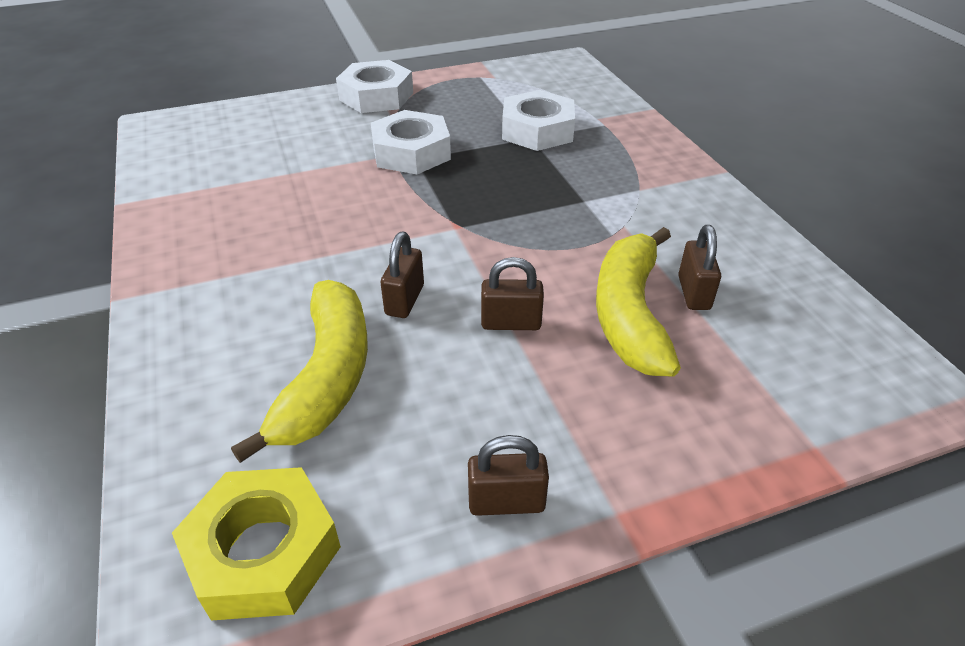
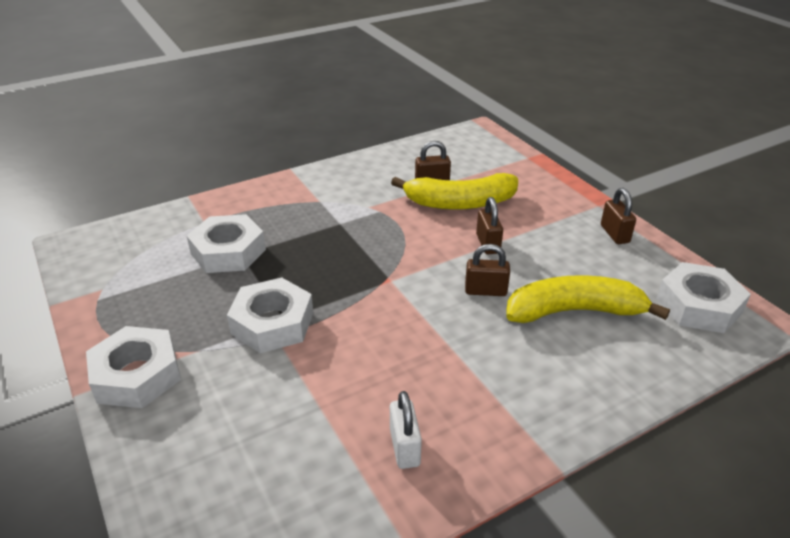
camera: 100 degrees left, 5 degrees down
(212, 210) = (404, 447): none -> white padlock
(263, 552) = (699, 305): yellow nut -> white nut

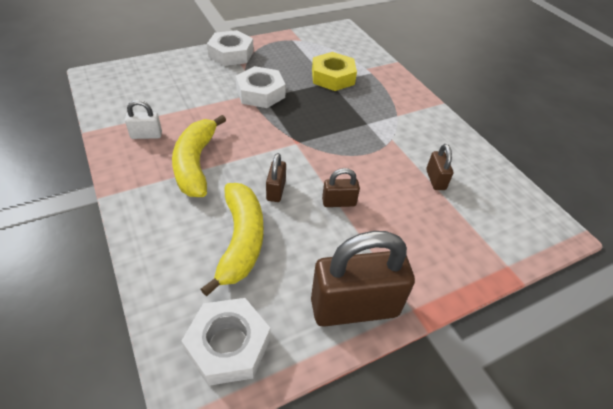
camera: 90 degrees right, 10 degrees up
(228, 252) = (333, 77): white nut -> yellow nut
(460, 203) = (403, 194): yellow banana -> yellow banana (196, 163)
(614, 234) = (354, 307): brown padlock -> brown padlock, size x2.12

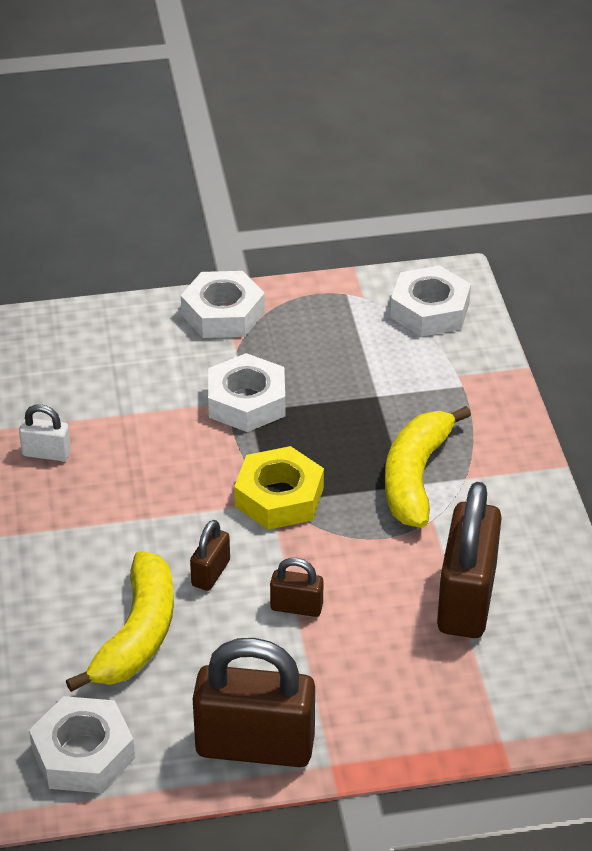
camera: 20 degrees right, 5 degrees down
(196, 163) = (107, 512): yellow banana -> yellow banana (416, 477)
(333, 77) = (386, 386): yellow nut -> yellow nut (279, 497)
(337, 42) = (430, 310): none -> white nut
(435, 180) = (466, 599): brown padlock -> brown padlock, size x2.12

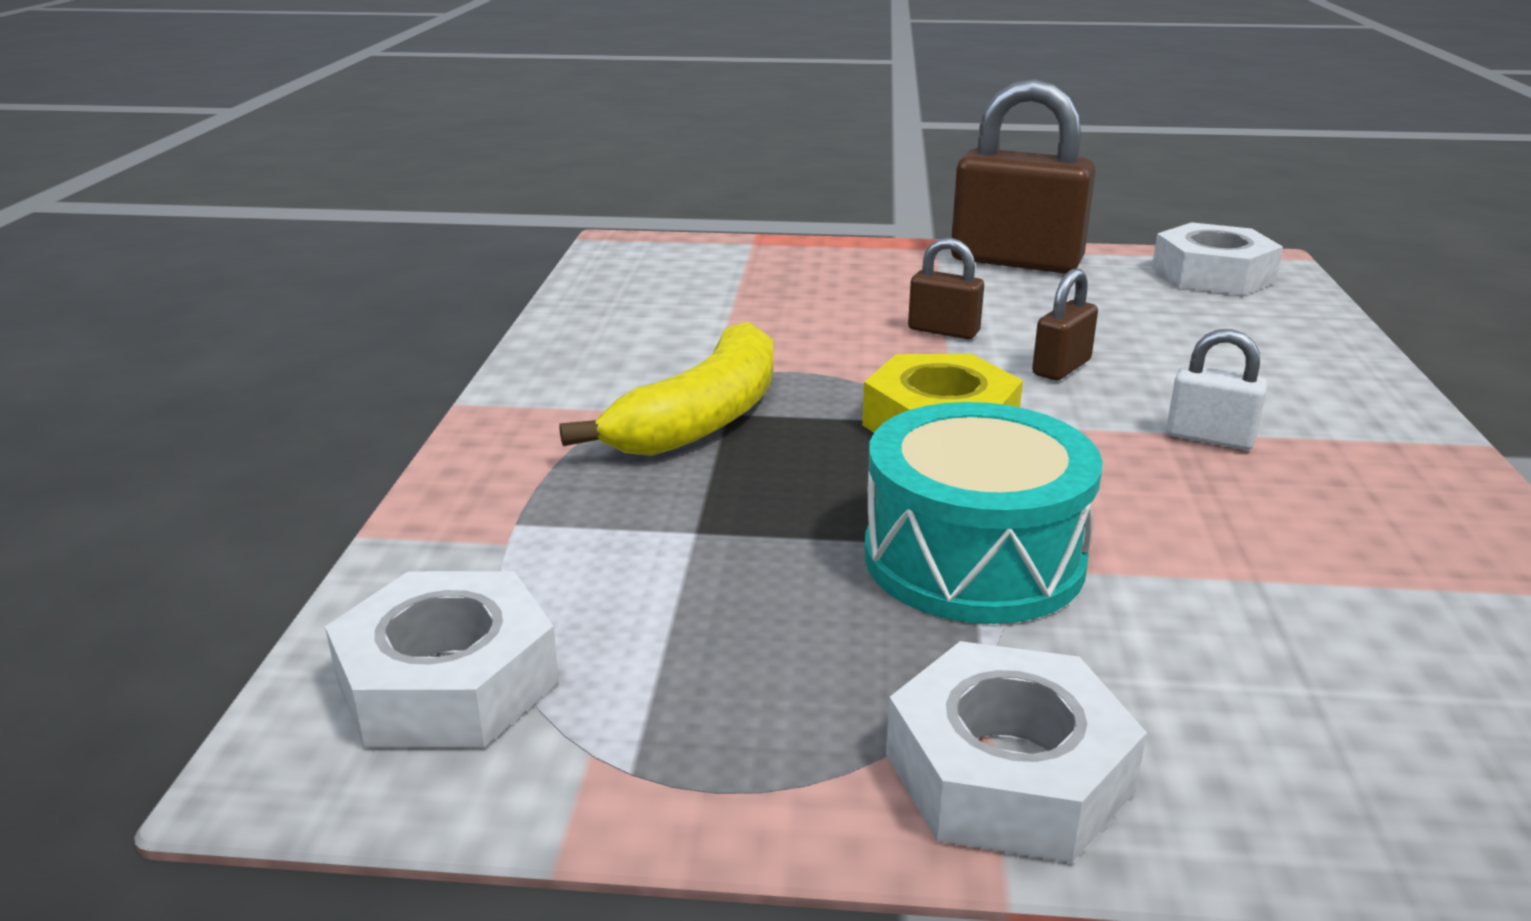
camera: 165 degrees left, 15 degrees down
(46, 453) = (1400, 534): white padlock -> white padlock (1209, 438)
(137, 635) = (1164, 334): yellow banana -> none
(246, 402) = (973, 558): white nut -> turquoise drum
(466, 599) = (718, 314): brown padlock -> none

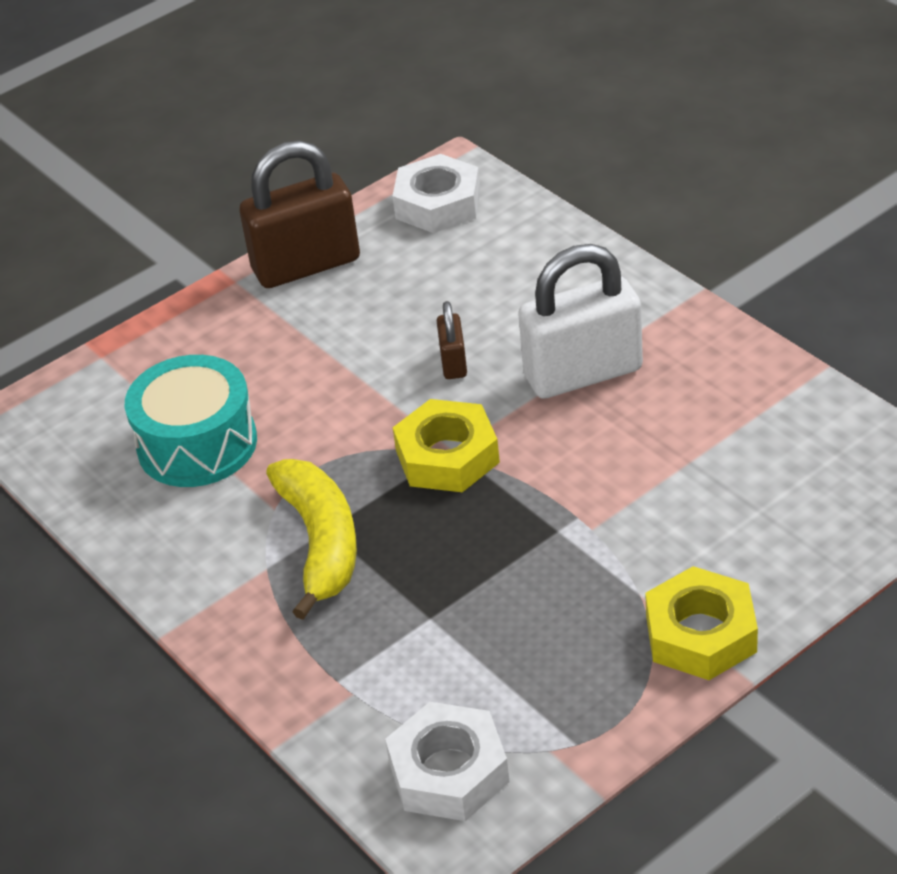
camera: 40 degrees left, 15 degrees up
(943, 331) = (351, 372): brown padlock -> none
(973, 558) = (569, 538): turquoise drum -> turquoise drum (197, 444)
(1008, 772) = (700, 634): white nut -> yellow nut
(1209, 438) = (583, 373): white padlock -> white padlock, size x2.12

